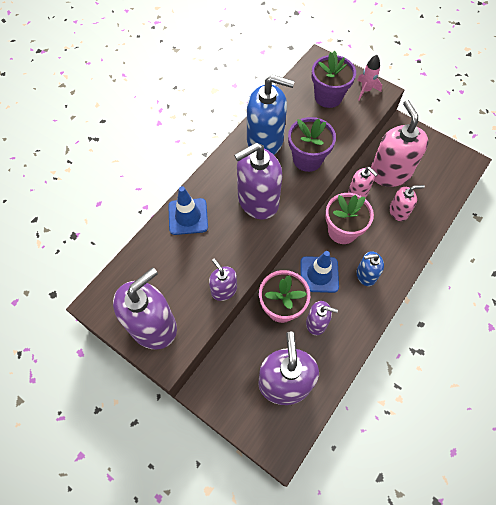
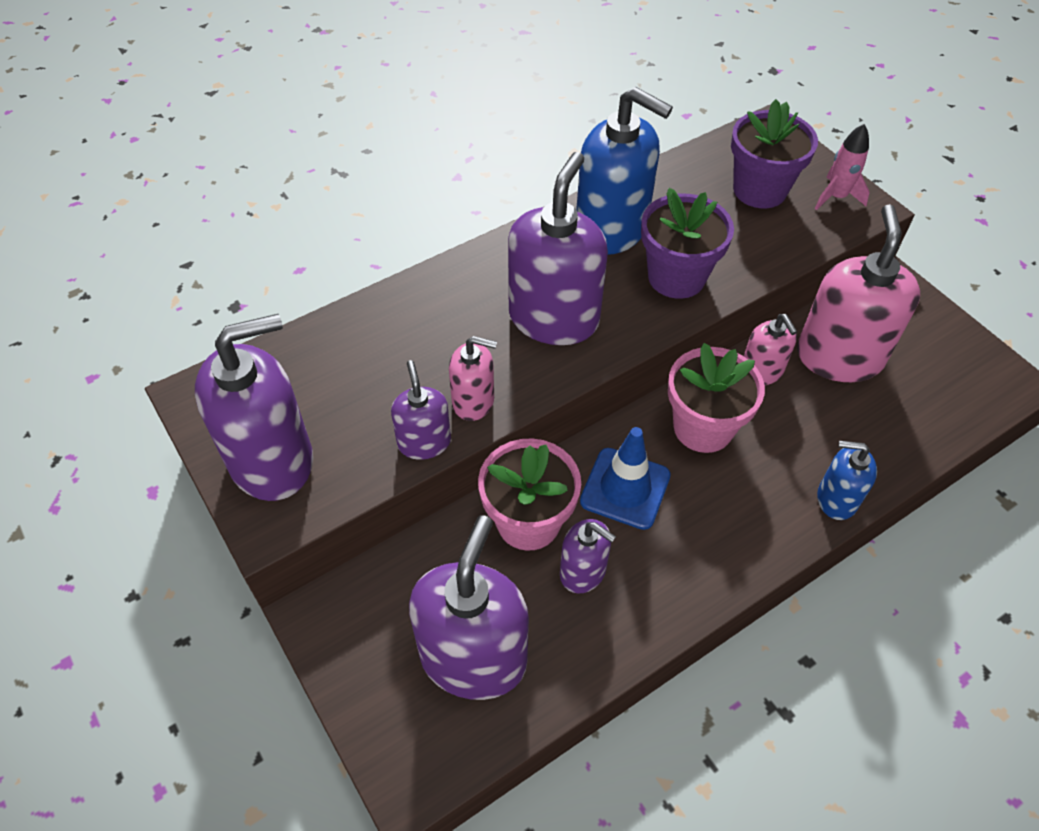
camera: 20 degrees right, 10 degrees down
(188, 216) = (419, 307): blue traffic cone -> none
(258, 201) = (554, 318): purple soap dispenser -> purple soap dispenser turned 120 degrees clockwise
(366, 275) = (717, 518): blue soap dispenser -> blue soap dispenser (836, 499)
(398, 211) = (830, 427): pink soap dispenser -> pink soap dispenser (473, 401)

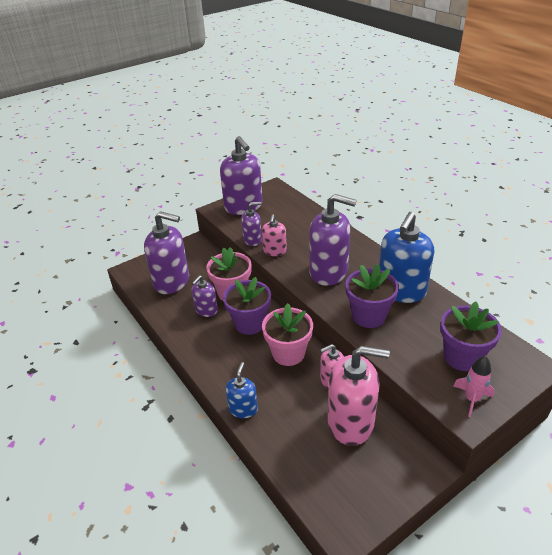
camera: 90 degrees right, 15 degrees down
(625, 488) = (249, 323): blue traffic cone -> purple flower pot

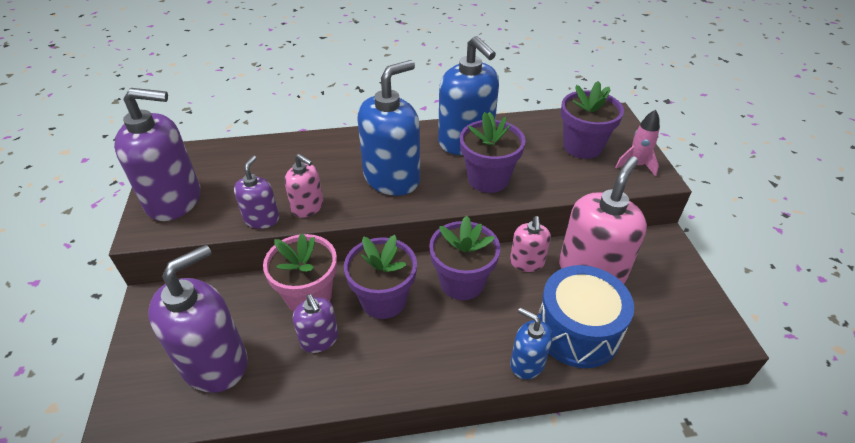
camera: 65 degrees left, 5 degrees up
(286, 429) = (577, 331): none -> blue drum
(288, 353) = (462, 282): pink flower pot -> purple flower pot
(329, 272) = (392, 178): purple soap dispenser -> blue soap dispenser

